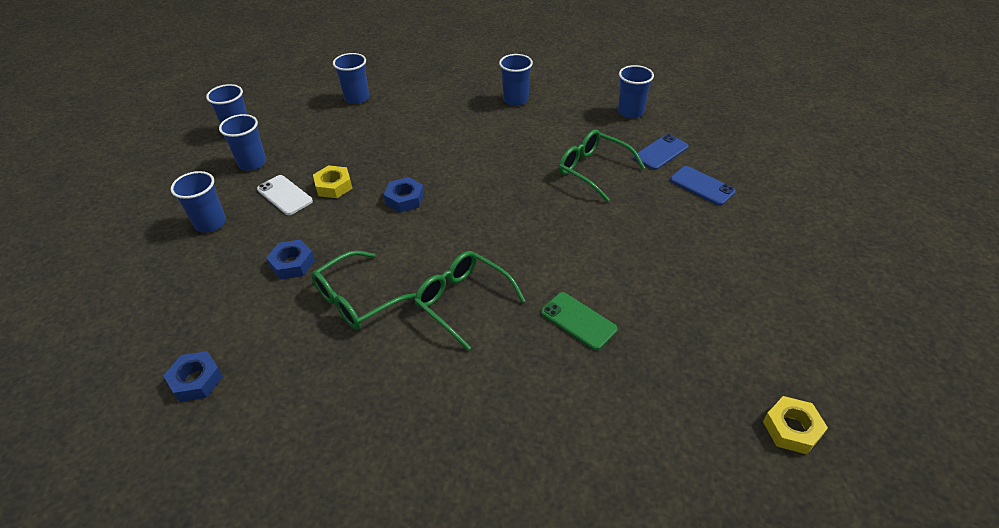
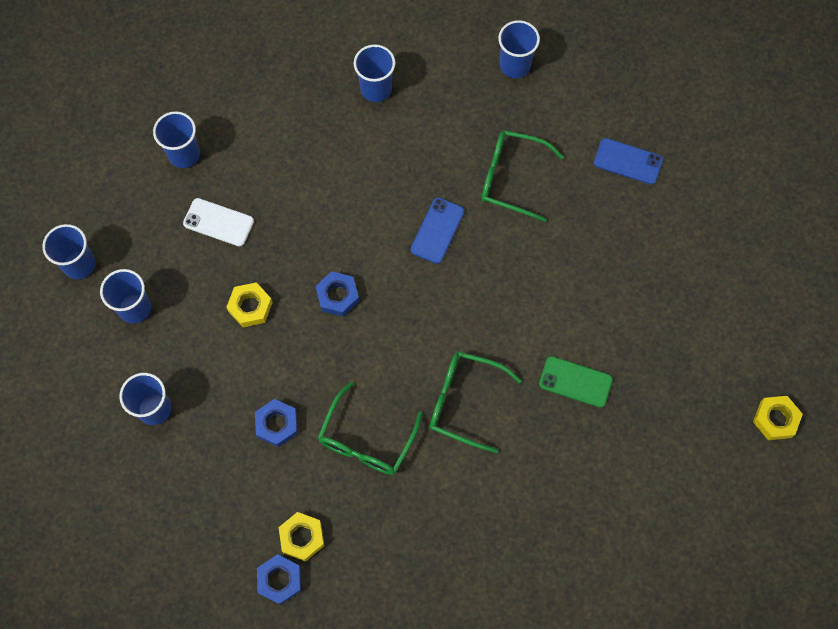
camera: 25 degrees left, 25 degrees up
(244, 353) = (302, 537): none -> yellow nut
(285, 195) = (206, 340): white phone -> white phone (218, 222)
(661, 152) = (571, 123): blue phone -> blue phone (437, 230)

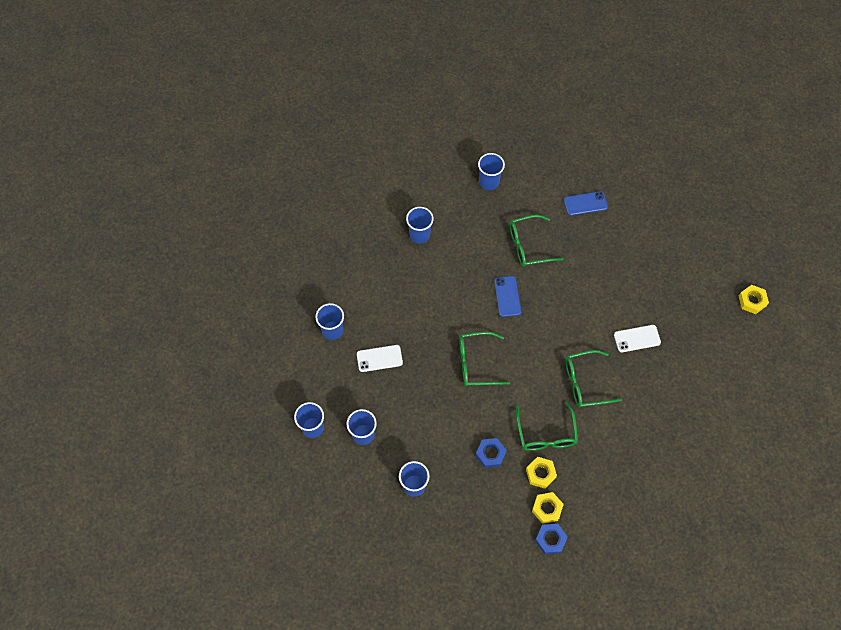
camera: 30 degrees left, 5 degrees down
(250, 307) = (430, 396): yellow nut -> yellow nut (540, 473)
(337, 296) = (476, 363): blue nut -> green glasses
(575, 382) = (637, 338): green phone -> white phone

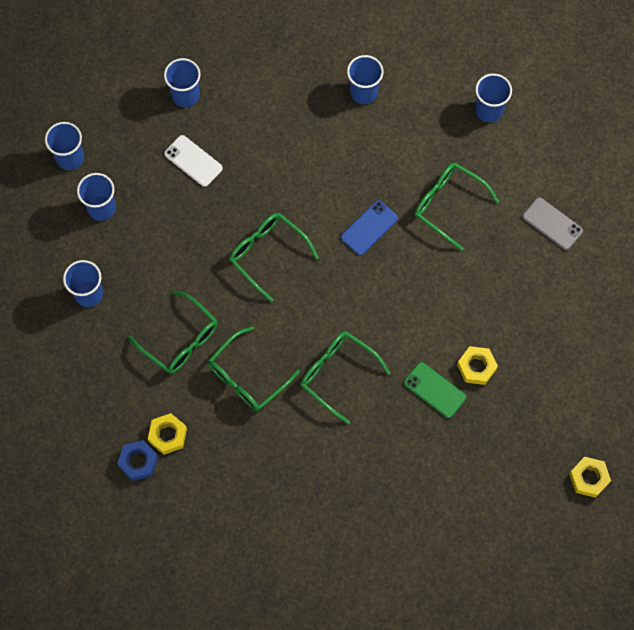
camera: 50 degrees right, 5 degrees up
(490, 454) = (180, 340): blue nut -> green glasses
(540, 473) = (200, 402): yellow nut -> yellow nut (476, 367)
(585, 203) = (552, 224): blue phone -> grey phone
(637, 338) = (435, 390): white phone -> green phone

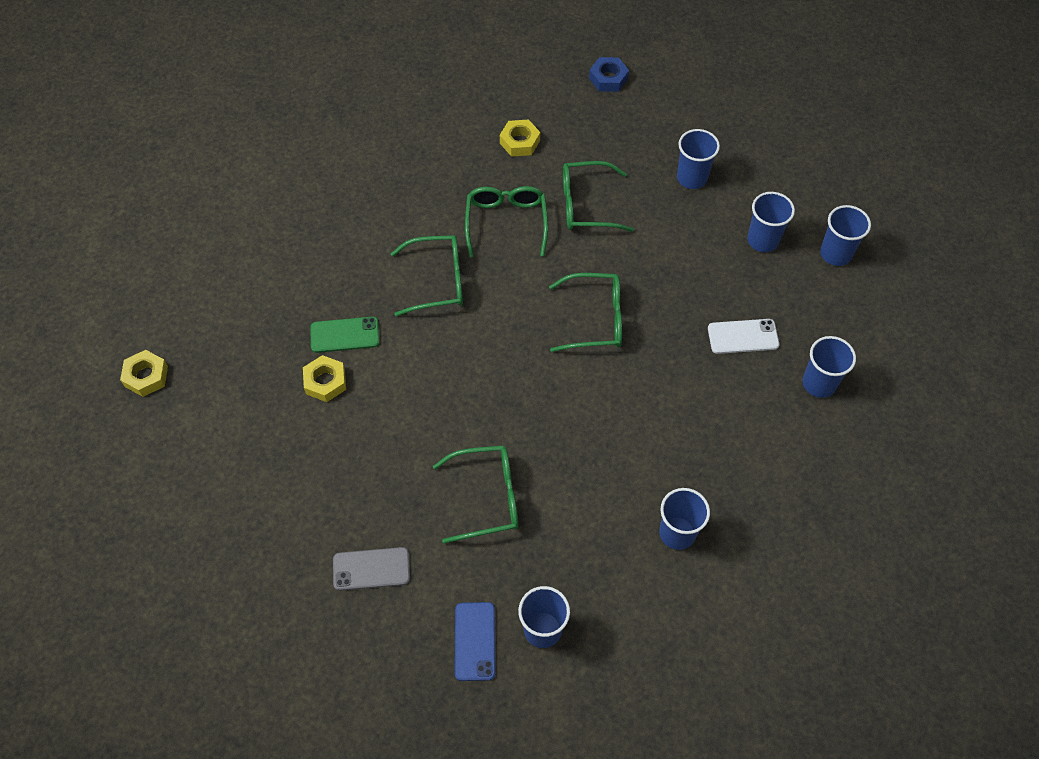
camera: 135 degrees right, 10 degrees down
(138, 462) = (520, 111): blue nut -> blue nut (608, 78)
(369, 228) = (535, 414): blue phone -> blue phone (474, 641)

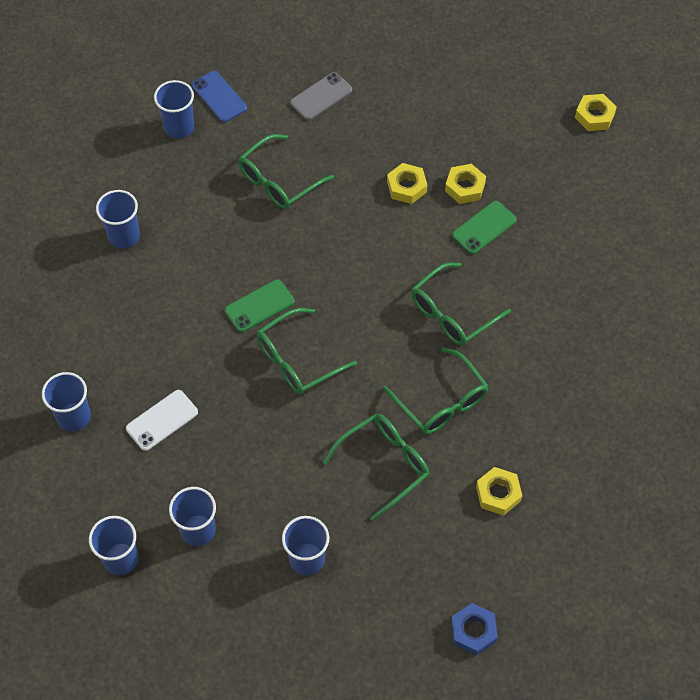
camera: 145 degrees right, 0 degrees up
(375, 415) = (406, 187): none -> yellow nut
(594, 384) = (259, 306): none -> green phone

